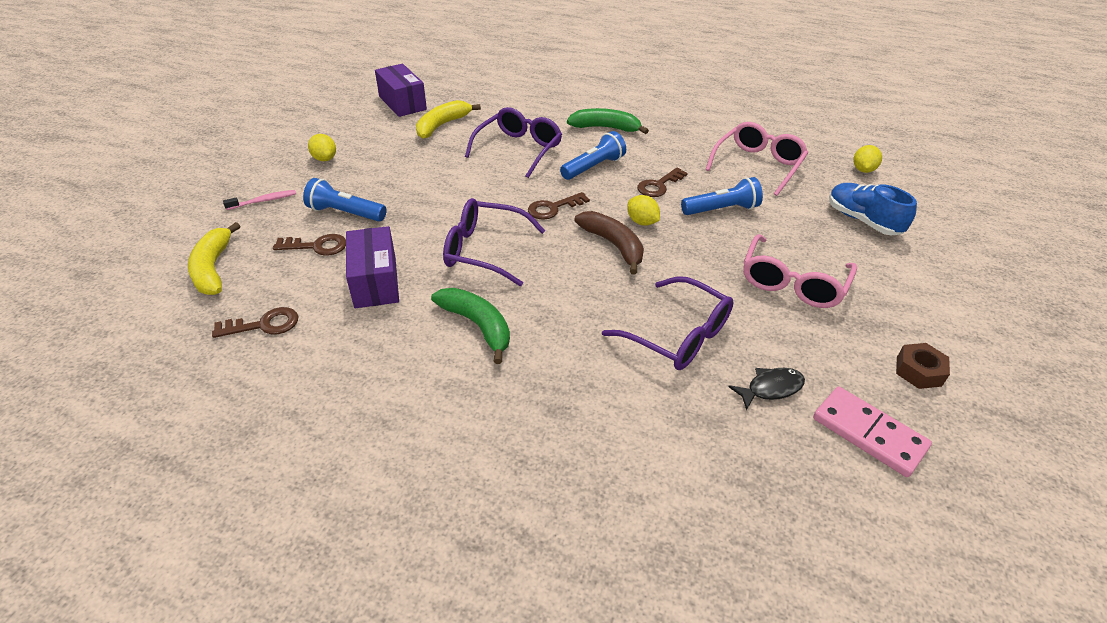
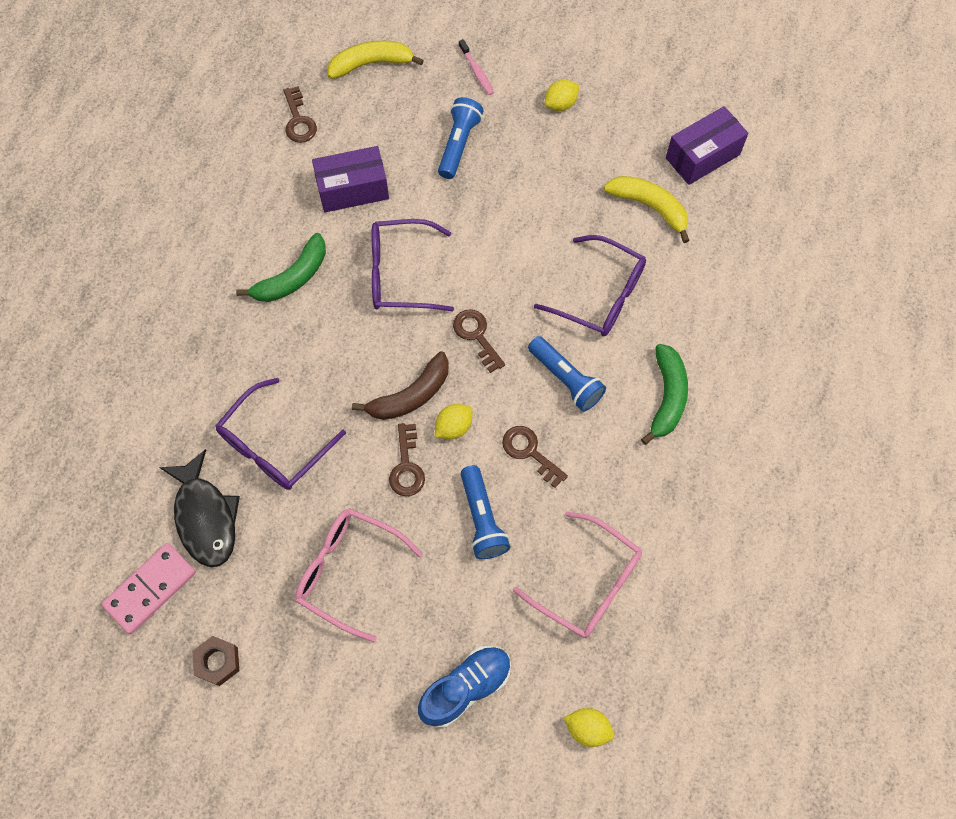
camera: 90 degrees right, 25 degrees up
(317, 246) = (404, 133): brown key -> brown key (406, 466)
(484, 250) = (400, 274): purple glasses -> purple glasses turned 105 degrees counterclockwise
(771, 388) = (205, 517): black fish -> black fish, size x1.74

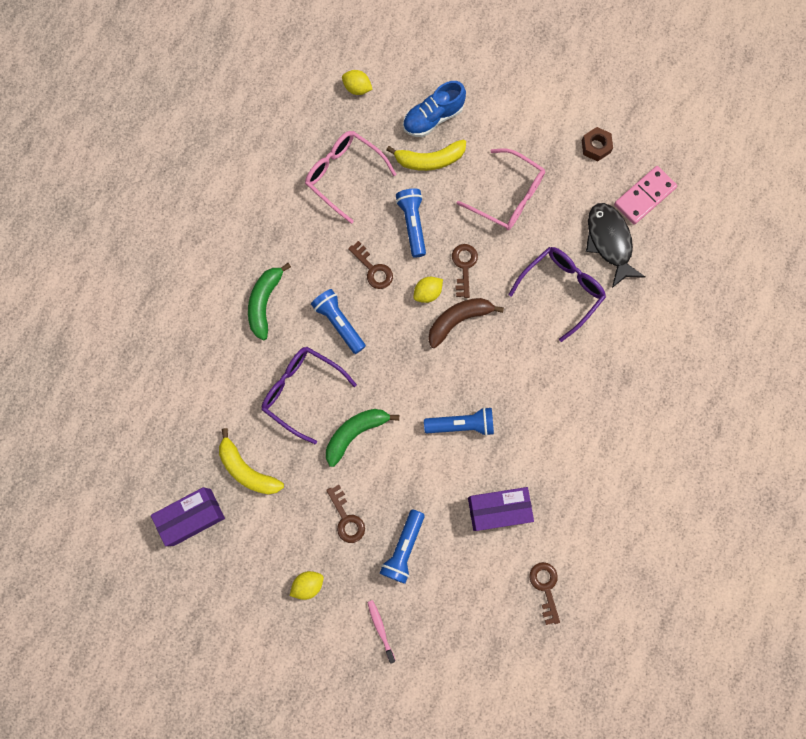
camera: 175 degrees left, 10 degrees up
(292, 277) = (549, 429): green banana -> green banana (355, 433)
(371, 64) = (478, 647): yellow banana -> yellow banana (429, 160)
(400, 274) = (461, 424): purple glasses -> blue flashlight
(476, 336) = (404, 365): brown key -> brown key (346, 519)

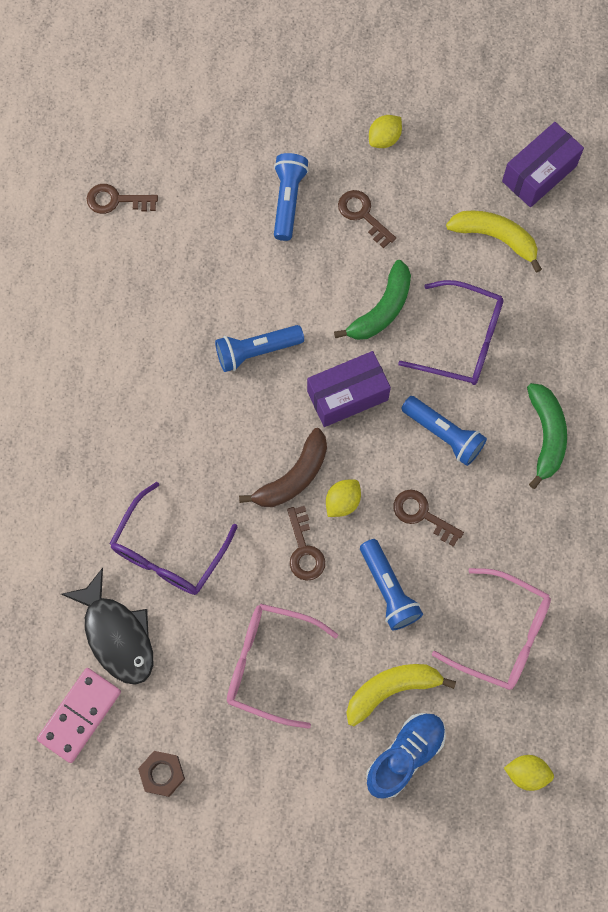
camera: 165 degrees right, 5 degrees down
(380, 629) = (290, 116): pink toothbrush -> none
(498, 509) = (189, 268): purple box -> purple box (347, 395)
(545, 587) = (116, 200): brown key -> brown key turned 120 degrees clockwise

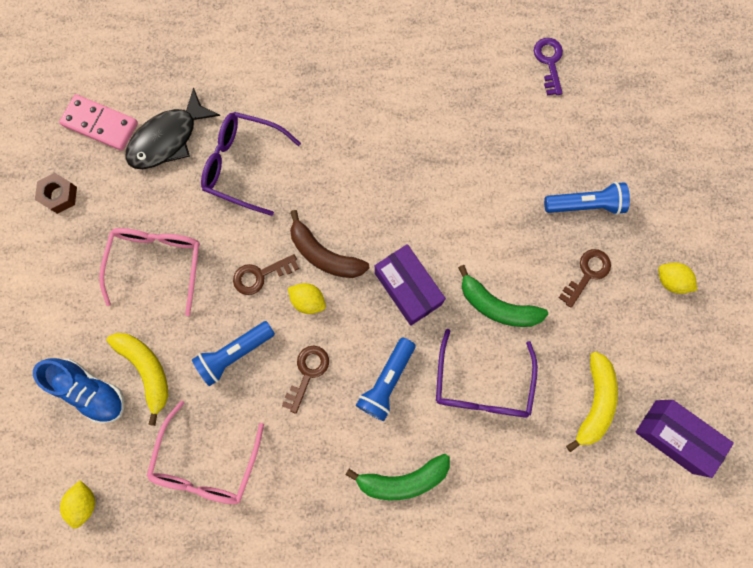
camera: 80 degrees right, 5 degrees up
(116, 200) = (549, 62): brown key -> purple key
(256, 351) = (434, 203): blue flashlight -> none

